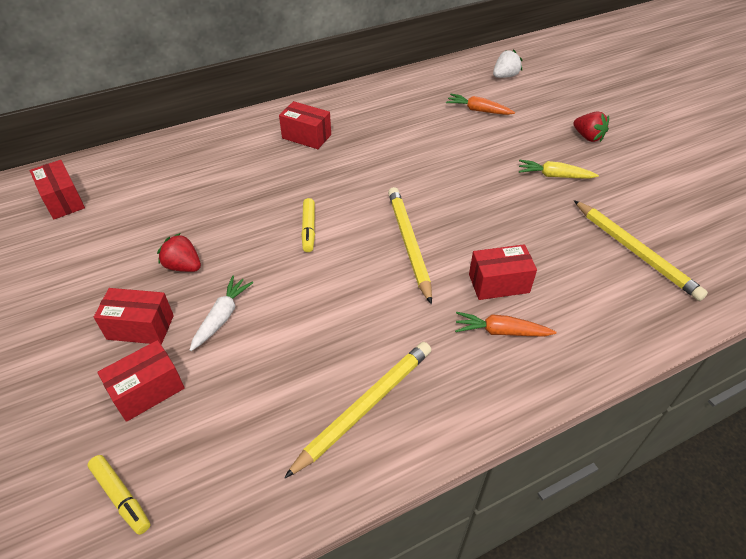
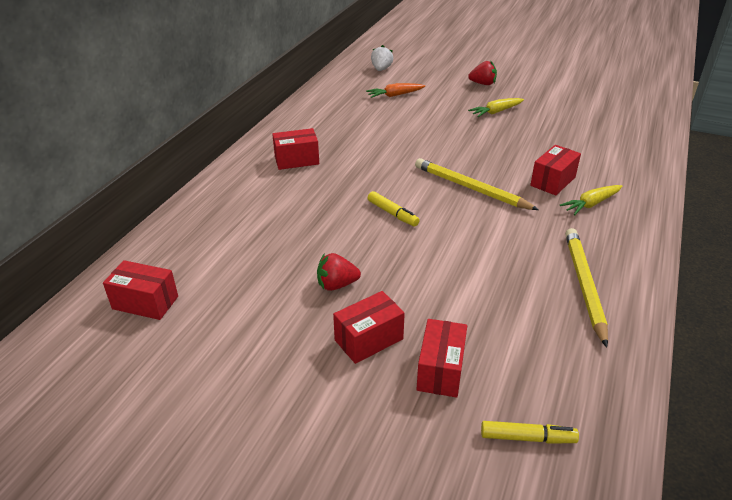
camera: 40 degrees left, 10 degrees down
(222, 317) = (418, 296): white carrot -> none
(501, 331) = (591, 204): orange carrot -> yellow carrot
(635, 252) = (593, 130): yellow pencil -> none

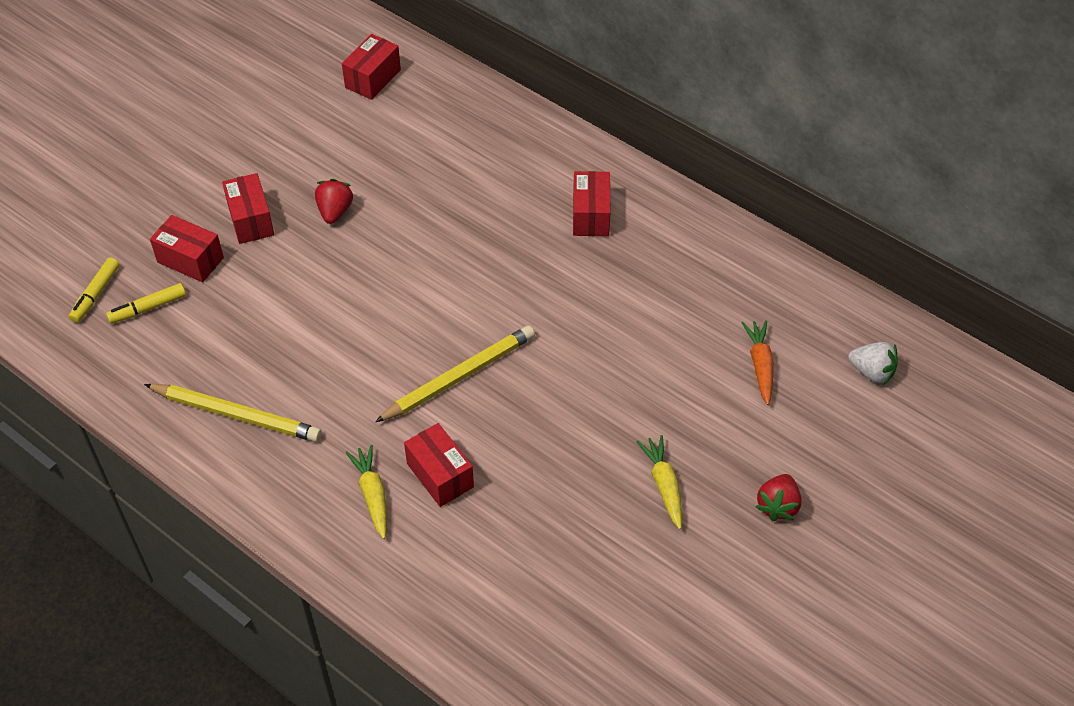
camera: 105 degrees right, 15 degrees up
(392, 213) = (436, 283): yellow marker -> yellow marker (148, 308)

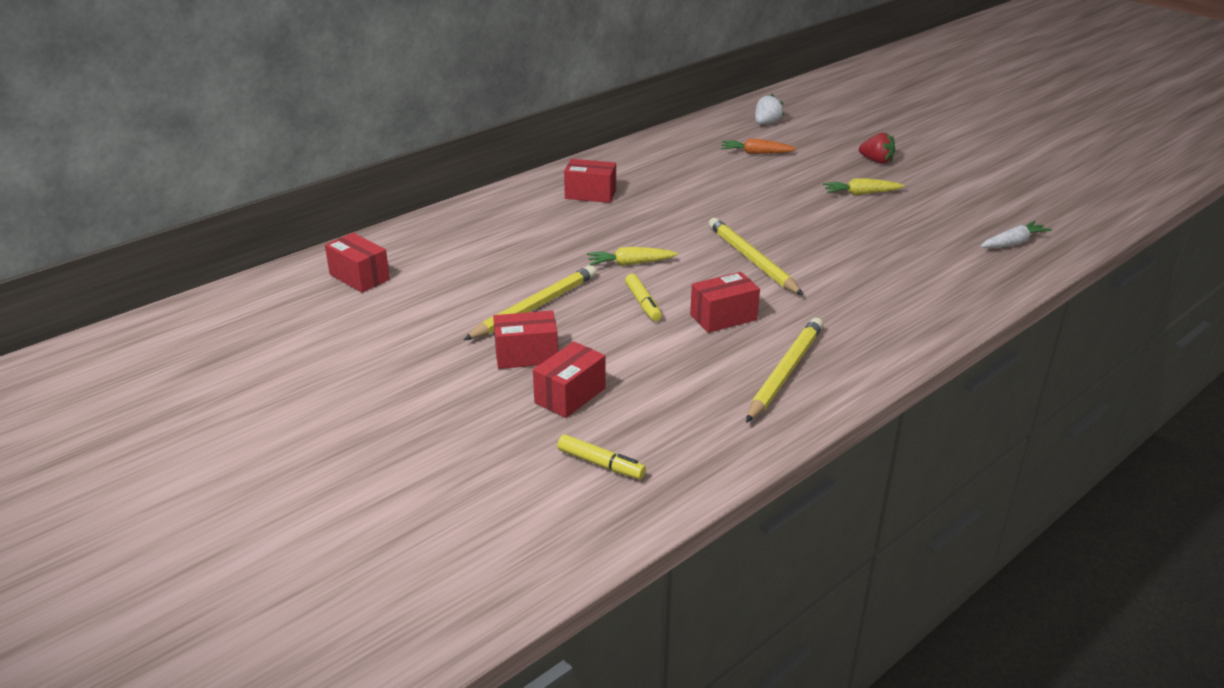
camera: 80 degrees left, 20 degrees down
(148, 308) = (632, 425): yellow marker -> yellow marker (643, 303)
(335, 211) = (535, 307): red strawberry -> yellow pencil
(372, 495) = (876, 306): yellow carrot -> yellow carrot (630, 263)
(440, 475) = (854, 275): red box -> red box (723, 317)
(556, 655) = (1013, 243): none -> white carrot

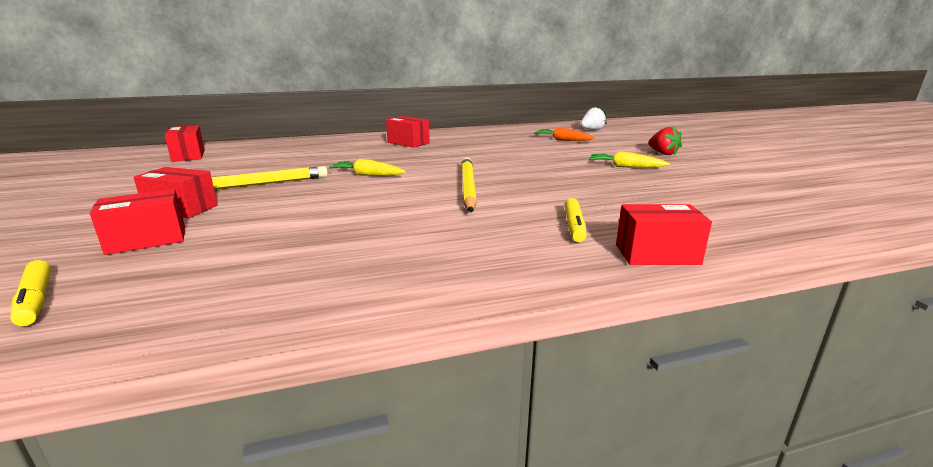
camera: 25 degrees right, 10 degrees down
(643, 303) = (331, 196): yellow marker -> yellow marker (574, 226)
(723, 317) = (378, 216): red box -> red box (657, 254)
(785, 372) = (360, 268): yellow pencil -> none
(1013, 243) = (764, 217): white carrot -> none

